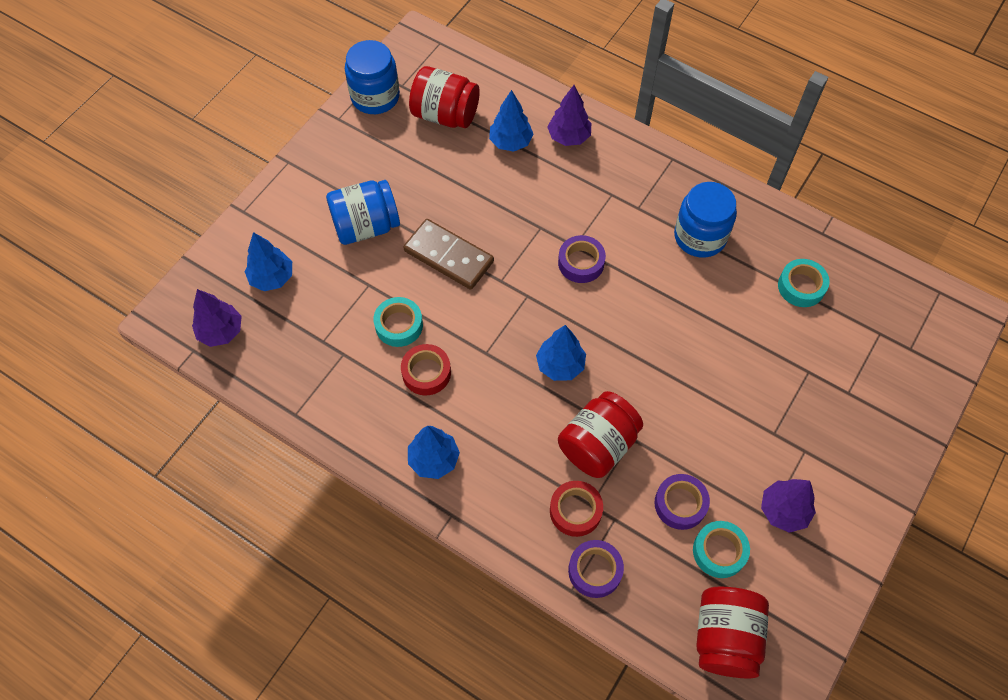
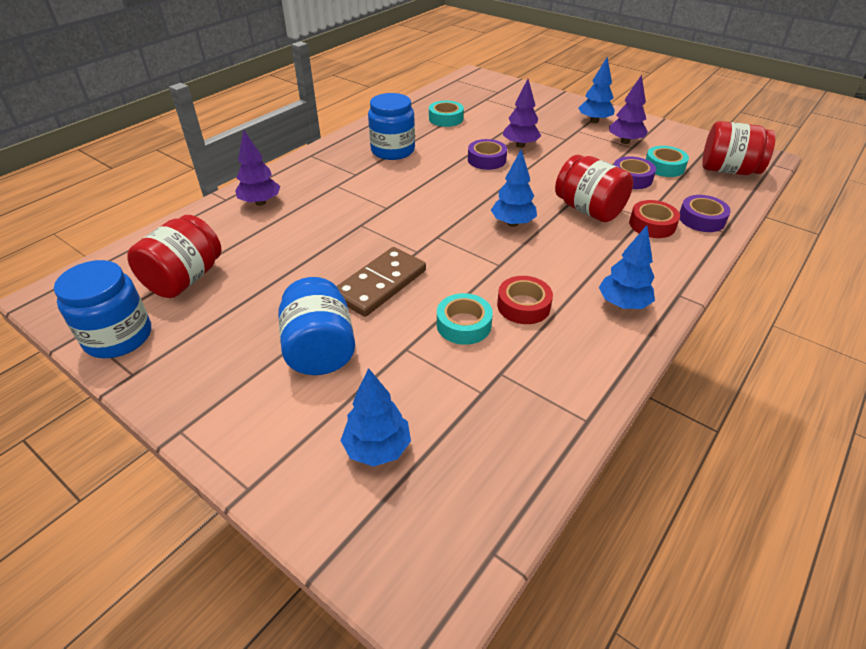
camera: 85 degrees left, 20 degrees down
(221, 331) = (461, 513): purple tree -> purple tree (520, 145)
(510, 142) = (248, 236): blue tree -> blue tree (594, 121)
(581, 263) = (406, 206): purple tape -> purple tape (486, 160)

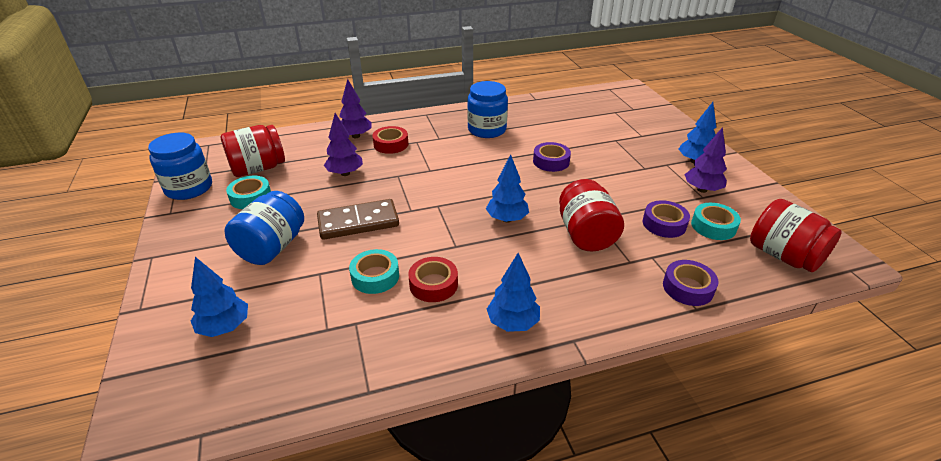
camera: 35 degrees right, 5 degrees down
(446, 119) = (559, 118): turquoise tape -> turquoise tape (251, 197)
(520, 145) = (595, 159): purple tree -> purple tree (345, 173)
(652, 225) = (629, 271): red tape -> red tape (391, 144)

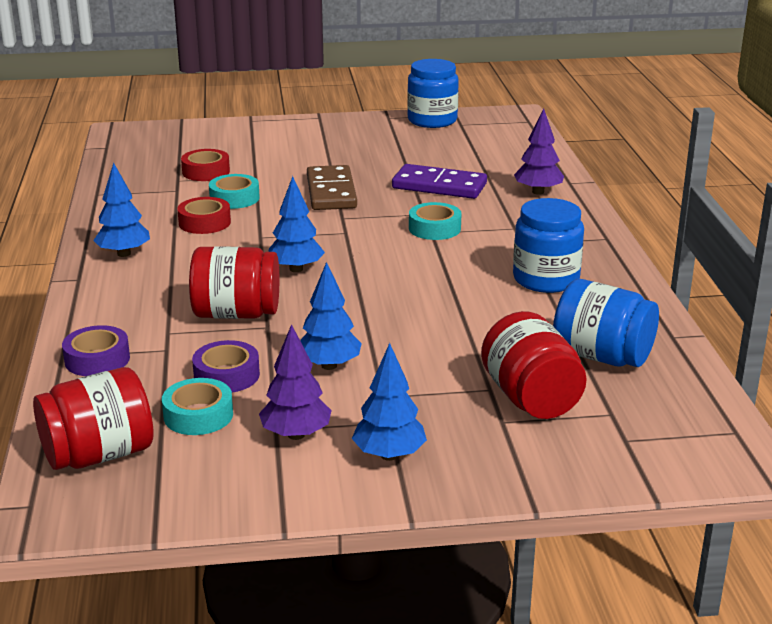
camera: 100 degrees right, 10 degrees down
(225, 327) = (208, 147): blue tree -> blue tree (329, 365)
(251, 197) = (403, 145): turquoise tape -> turquoise tape (434, 228)
(258, 168) = (464, 145): red jar -> red jar (531, 399)
(272, 247) = (307, 157): blue jar -> blue jar (602, 356)
(345, 173) = (439, 186): purple tree -> purple domino
(391, 144) = (509, 212): red tape -> red tape (206, 172)
(551, 161) = (429, 317): purple tape -> none

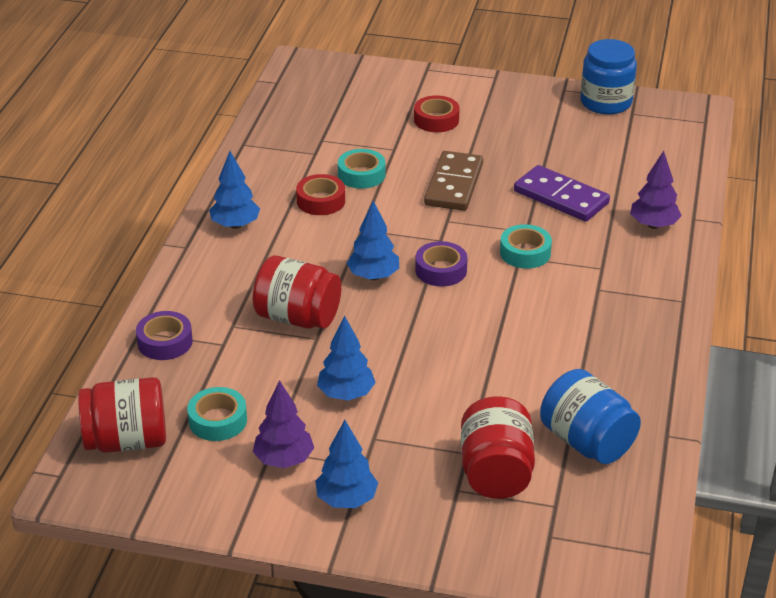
camera: 20 degrees right, 10 degrees up
(206, 172) = (352, 134): red tape -> red tape (436, 120)
(226, 375) = (258, 384): purple tape -> purple tape (441, 270)
(546, 279) = (592, 339): blue jar -> none

